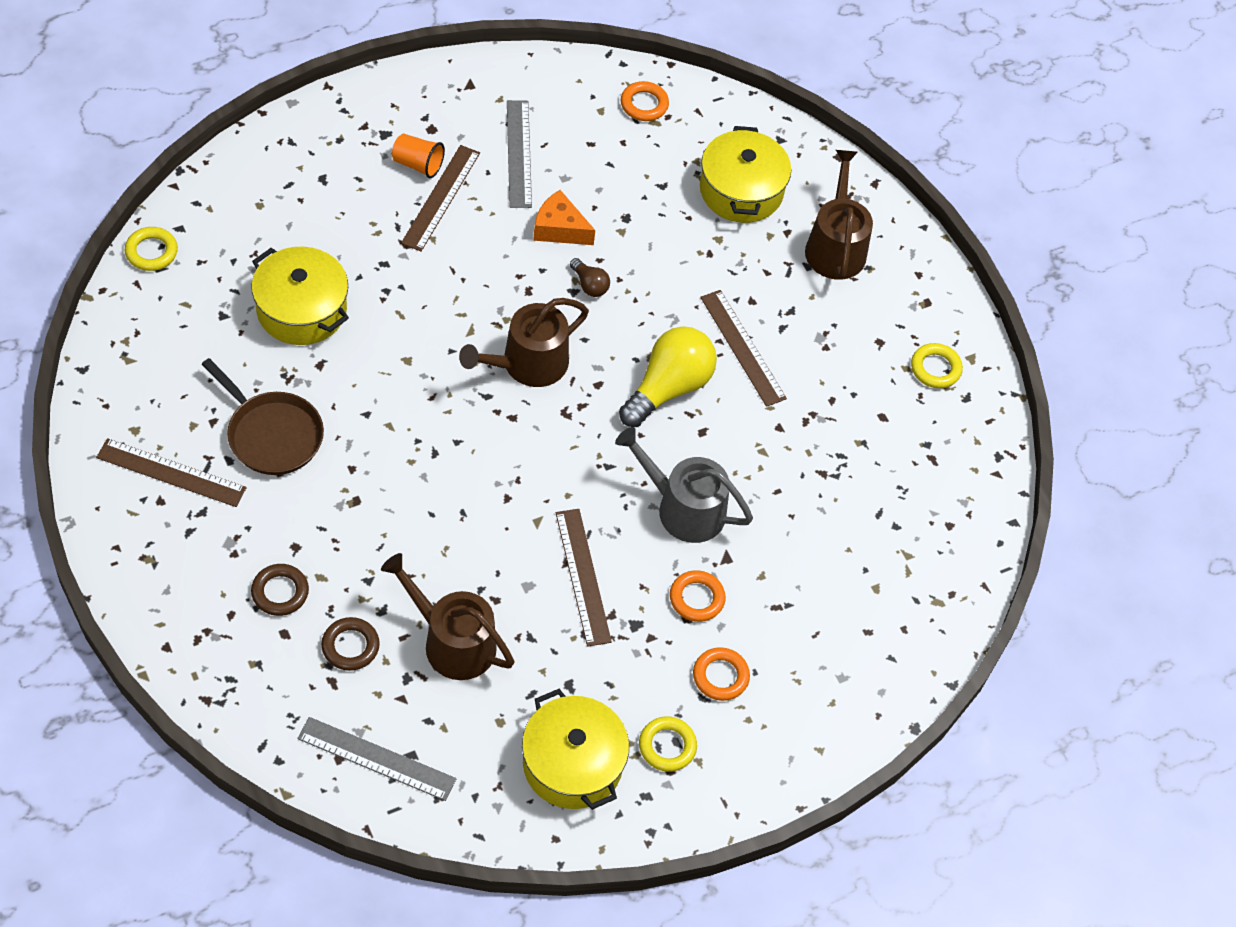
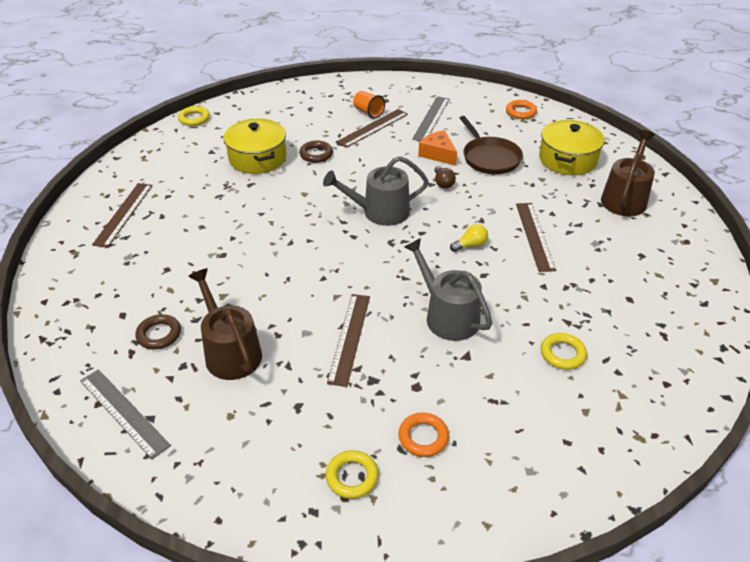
camera: 30 degrees right, 15 degrees down
(171, 473) = (123, 214): brown ruler -> brown ruler turned 60 degrees clockwise
(272, 435) = (196, 210): brown pan -> brown pan (490, 158)
(280, 592) = (138, 291): brown ring -> brown ring (316, 154)
(528, 364) = (380, 212): brown watering can -> grey watering can
(572, 763) = (267, 464): yellow pot -> none
(668, 388) = (470, 245): yellow light bulb -> yellow light bulb, size x0.46
(696, 598) = (430, 376): orange ring -> none
(935, 368) = (682, 280): yellow ring -> yellow ring (562, 354)

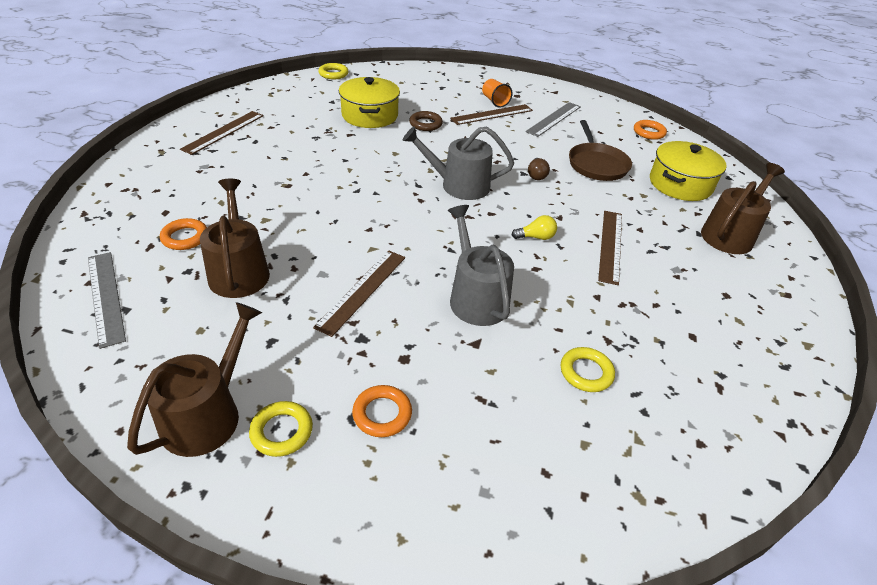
camera: 15 degrees right, 0 degrees up
(159, 334) = (185, 237): brown ring -> orange ring
(283, 483) = (207, 414): none -> brown watering can
(438, 154) = (544, 149): orange cheese -> none

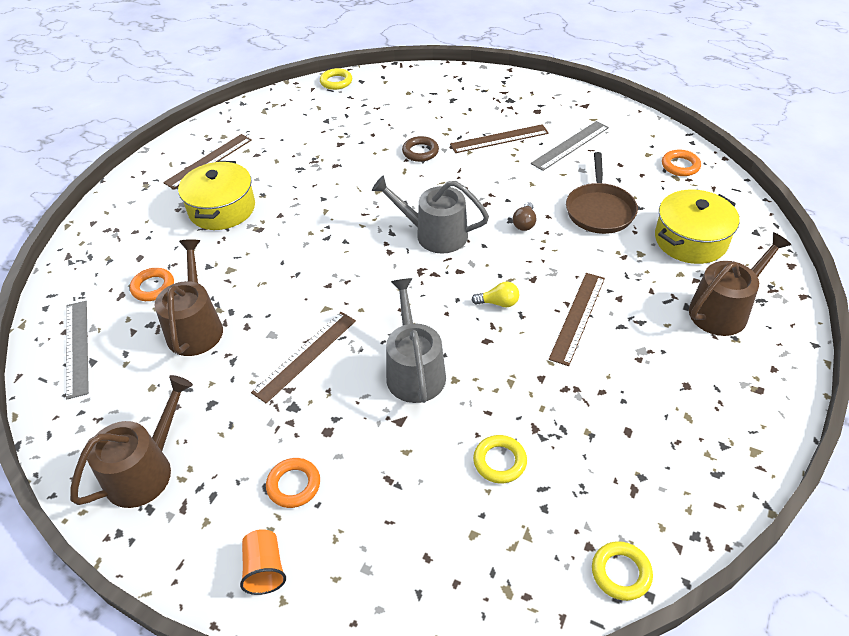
camera: 15 degrees right, 5 degrees up
(282, 431) = (204, 493): yellow ring -> yellow ring (621, 573)
(370, 115) = (362, 140): yellow pot -> yellow pot (222, 209)
(494, 101) = (508, 120): orange cup -> orange cup (265, 569)

